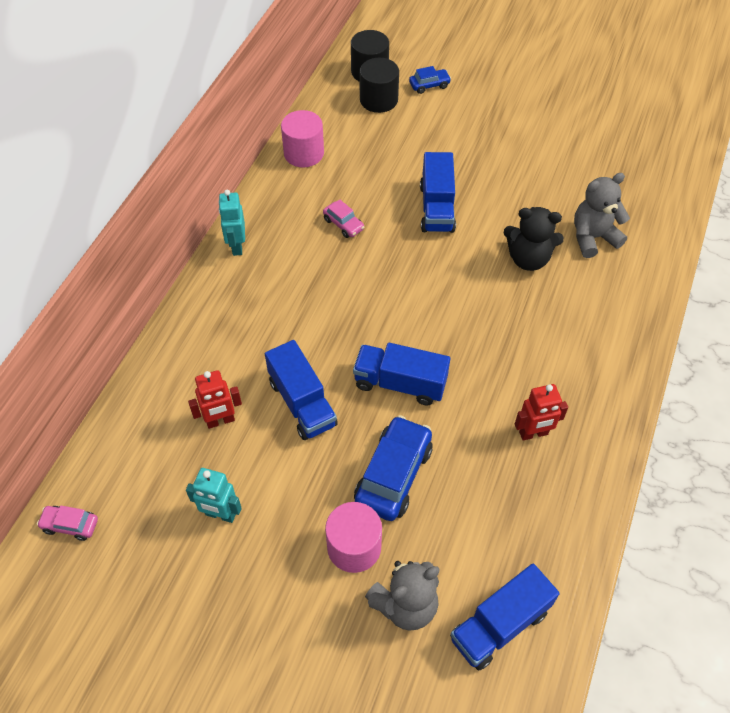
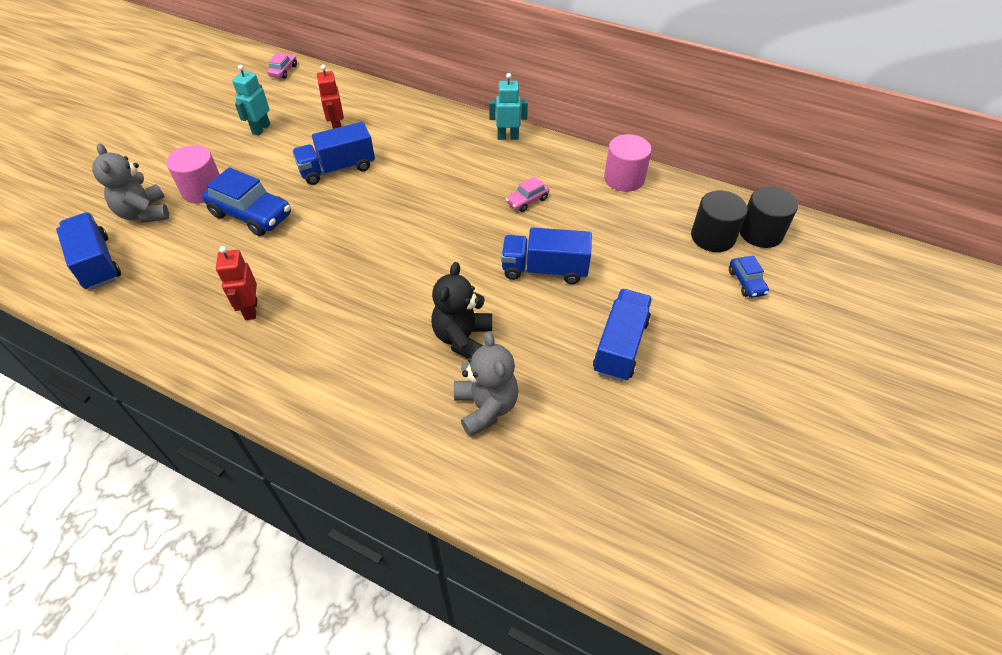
camera: 95 degrees right, 5 degrees down
(400, 383) = (336, 225): blue truck -> blue truck (620, 346)

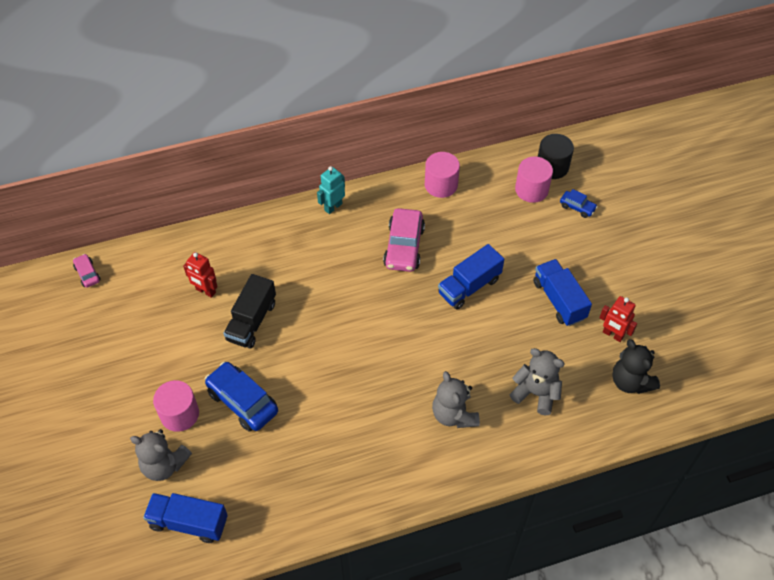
camera: 45 degrees left, 5 degrees up
(251, 215) = (242, 402): blue car -> blue car turned 120 degrees counterclockwise
(251, 309) = (337, 458): red robot -> red robot (612, 335)
(261, 129) = (147, 335): turquoise robot -> none
(337, 168) = (251, 321): blue truck -> black truck
(386, 359) = (454, 414): none -> grey teddy bear
(462, 338) = (477, 366): black teddy bear -> black teddy bear (630, 381)
(527, 201) = (404, 247): pink car -> pink car, size x1.95
(712, 237) = (531, 189): black cylinder -> pink cylinder

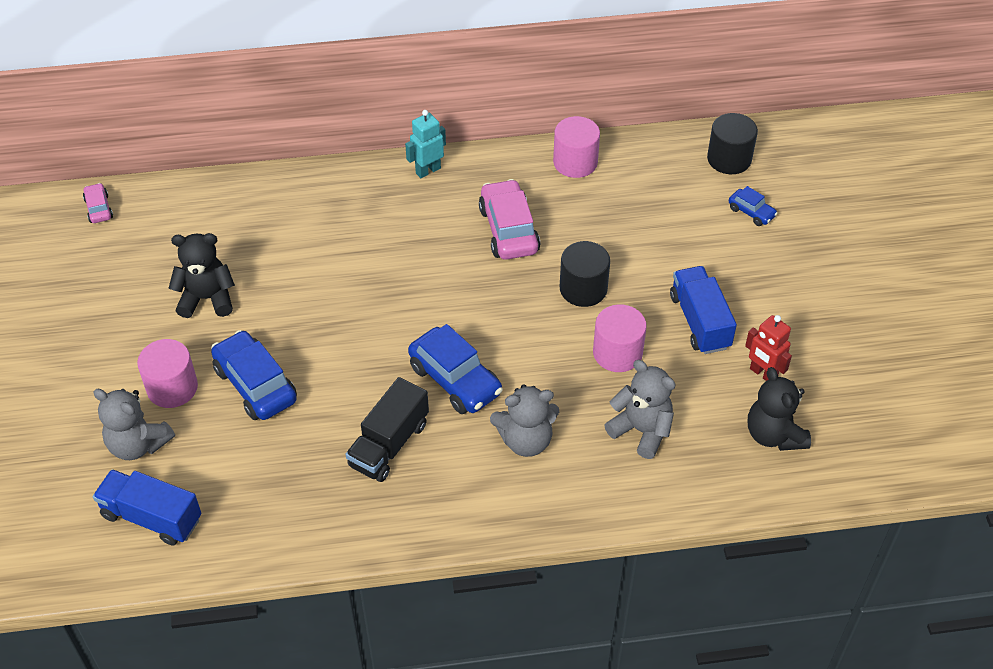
camera: 10 degrees right, 5 degrees down
(189, 336) = (207, 298): none -> black teddy bear
(205, 291) = (241, 248): red robot -> none
(251, 321) = (290, 291): black truck -> black truck (389, 444)
(391, 374) = (455, 380): none -> blue car
(404, 247) = (508, 230): pink car -> pink car turned 150 degrees clockwise
(454, 414) = (526, 440): grey teddy bear -> grey teddy bear turned 90 degrees counterclockwise
(469, 286) = (583, 288): blue truck -> black cylinder
(531, 189) = (694, 183): pink cylinder -> pink cylinder (617, 353)

